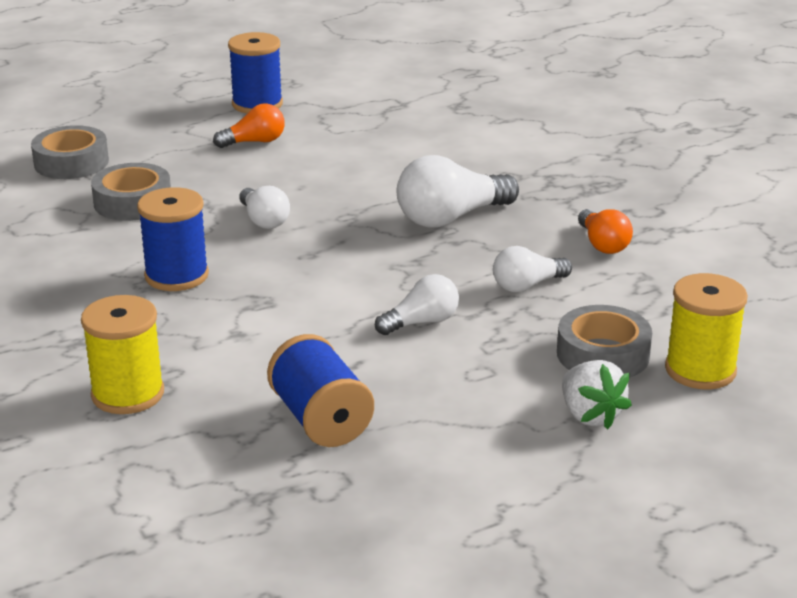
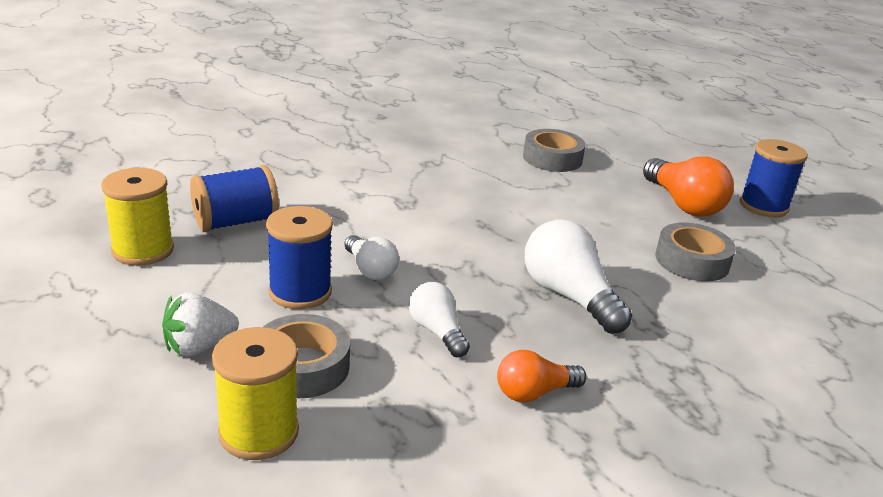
camera: 85 degrees right, 0 degrees up
(71, 162) = (608, 138): grey tape -> grey tape (692, 261)
(128, 394) = (287, 160): yellow spool -> yellow spool (143, 250)
(176, 275) = (442, 174): blue spool -> blue spool (300, 292)
(254, 142) = (683, 204): orange light bulb -> orange light bulb, size x1.67
(264, 220) = (537, 206): white light bulb -> none

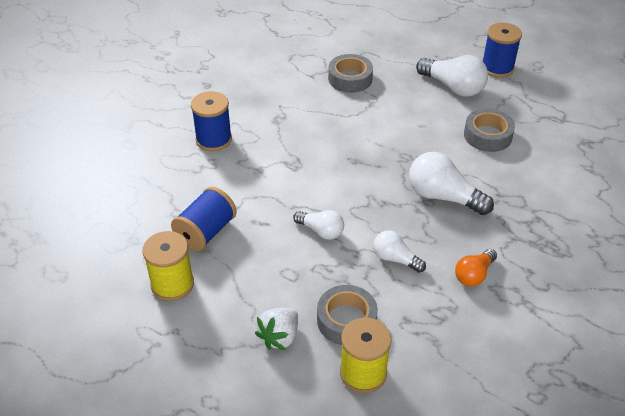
camera: 25 degrees left, 15 degrees up
(300, 292) = (297, 268): blue spool -> blue spool (214, 139)
(683, 204) = (453, 87): orange light bulb -> white light bulb

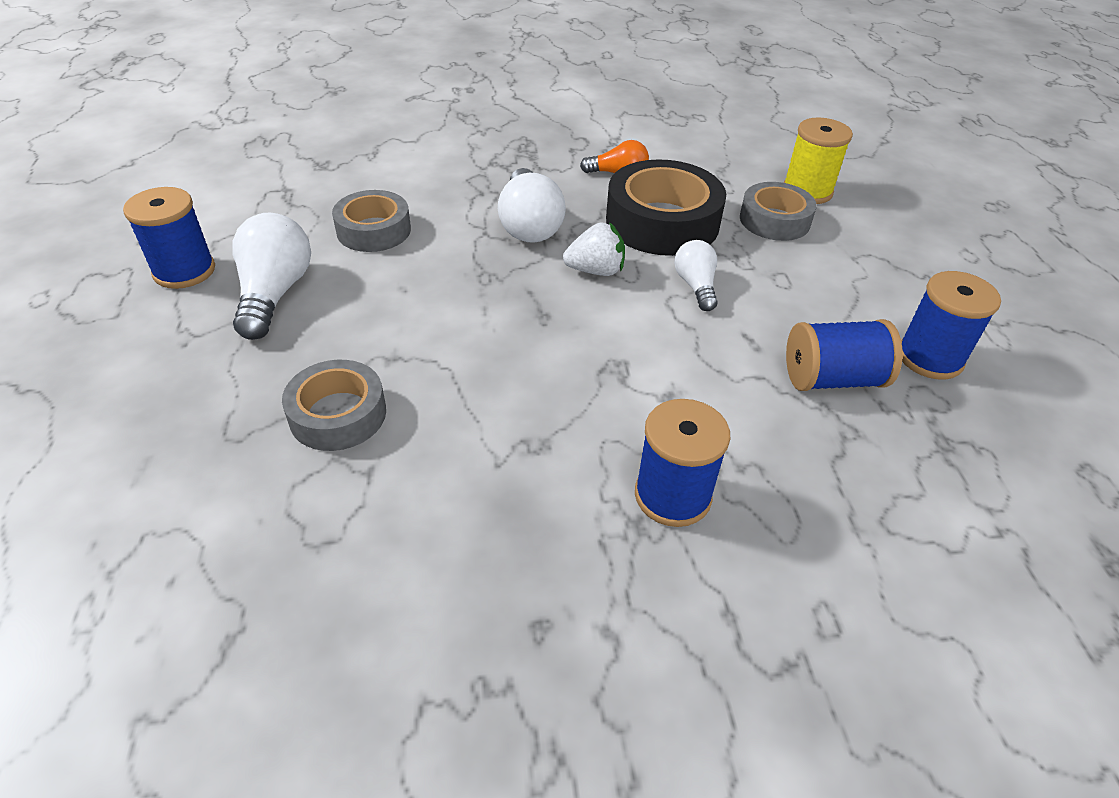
camera: 130 degrees left, 0 degrees up
(172, 284) = (929, 358): yellow spool -> blue spool
(279, 337) = (853, 249): white strawberry -> white strawberry (595, 270)
(395, 259) = (662, 222): white light bulb -> black tape

